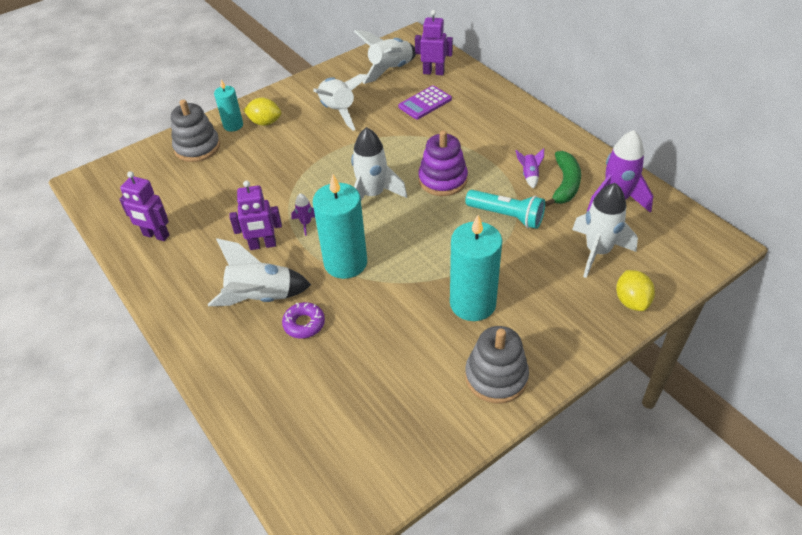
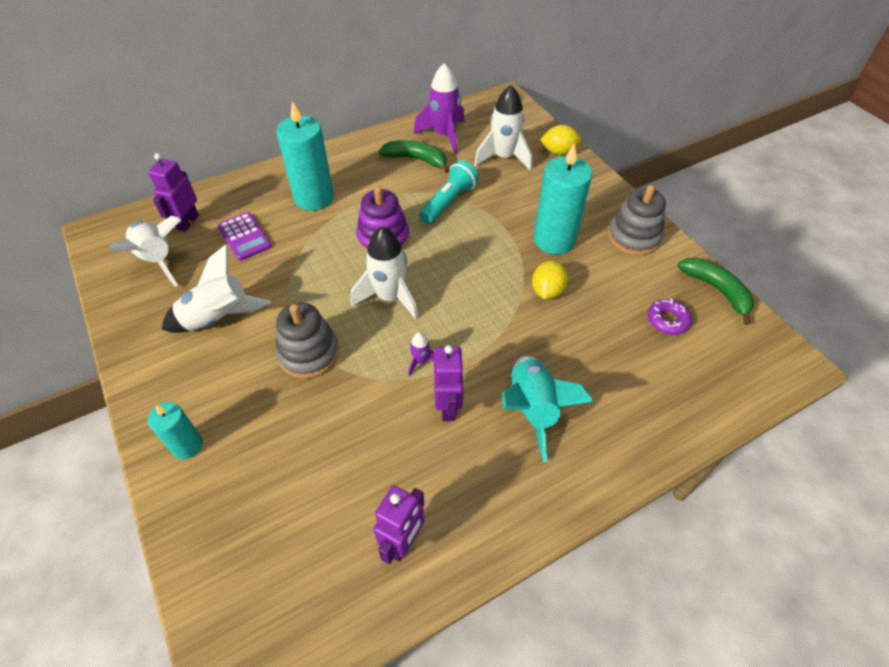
camera: 85 degrees left, 5 degrees up
(197, 147) = (220, 495): grey stacking toy -> grey stacking toy (309, 353)
(261, 298) = (532, 409): white rocket -> turquoise rocket
(265, 122) = (201, 403): yellow lemon -> yellow lemon (547, 291)
(304, 324) = (572, 369): purple donut -> purple donut (667, 320)
(345, 263) = (490, 328): turquoise candle -> turquoise candle (314, 198)
(425, 459) = (717, 290): none -> green banana
(529, 175) = (397, 178): purple rocket -> none

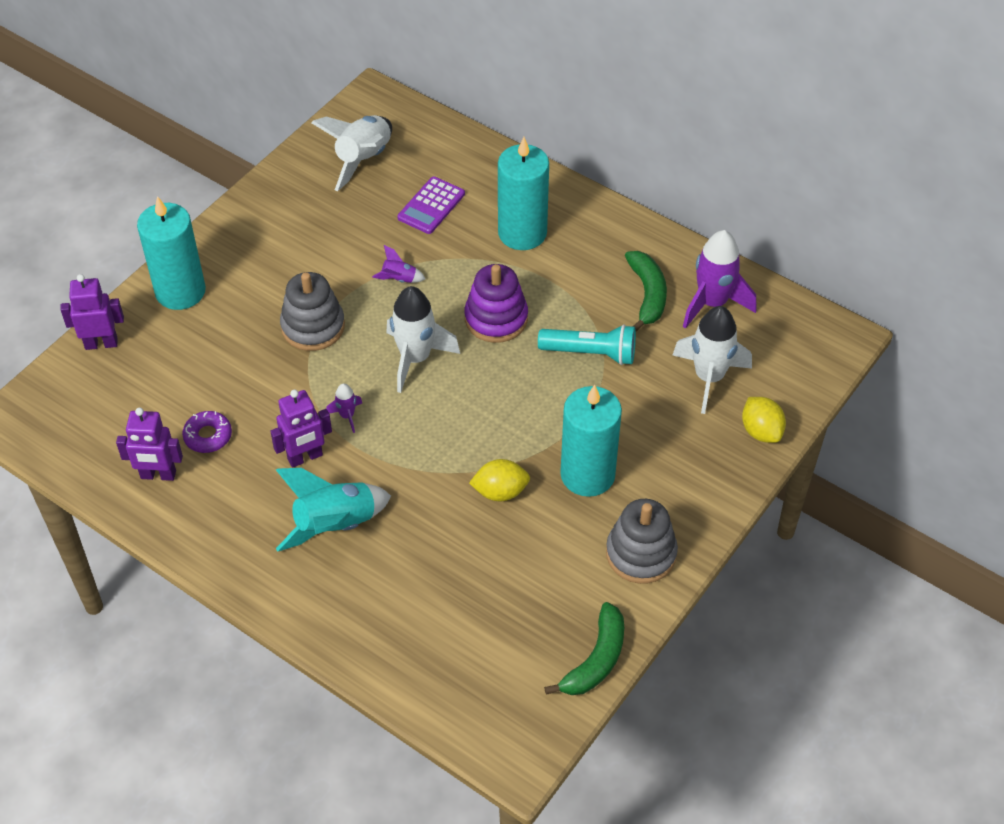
camera: 65 degrees right, 0 degrees up
(187, 445) = (180, 291): turquoise candle -> turquoise candle, size x1.79
(188, 222) = (424, 153): purple robot -> purple robot (101, 343)
(218, 318) = (318, 241): white rocket -> none
(302, 280) = (399, 279): none -> purple rocket
(667, 320) = (518, 618): purple donut -> purple donut (208, 436)

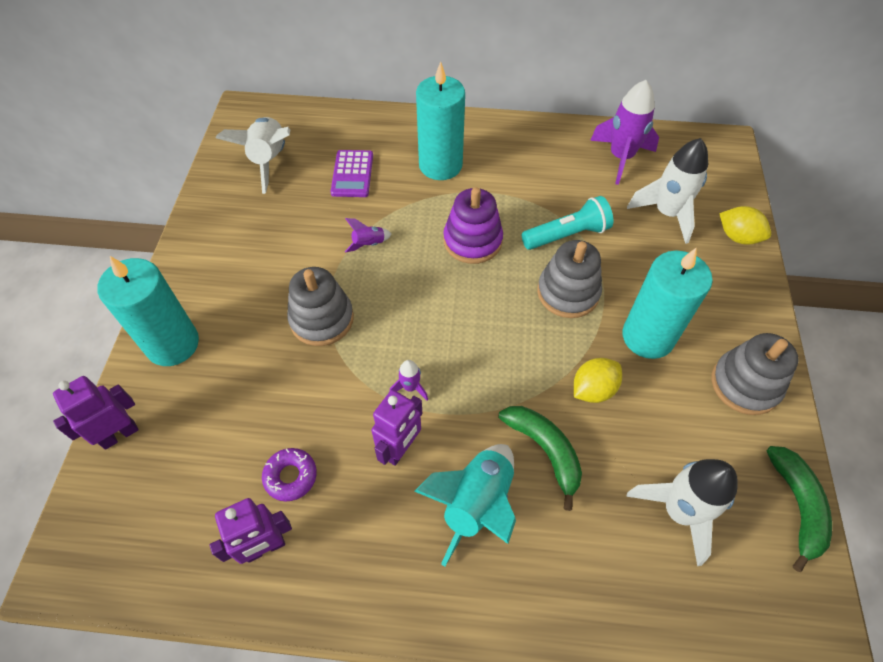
camera: 30 degrees left, 5 degrees up
(415, 358) = (432, 305): white rocket -> white rocket (679, 511)
(546, 404) = (568, 292): none -> grey stacking toy
(647, 294) = (570, 171): green banana -> green banana (545, 450)

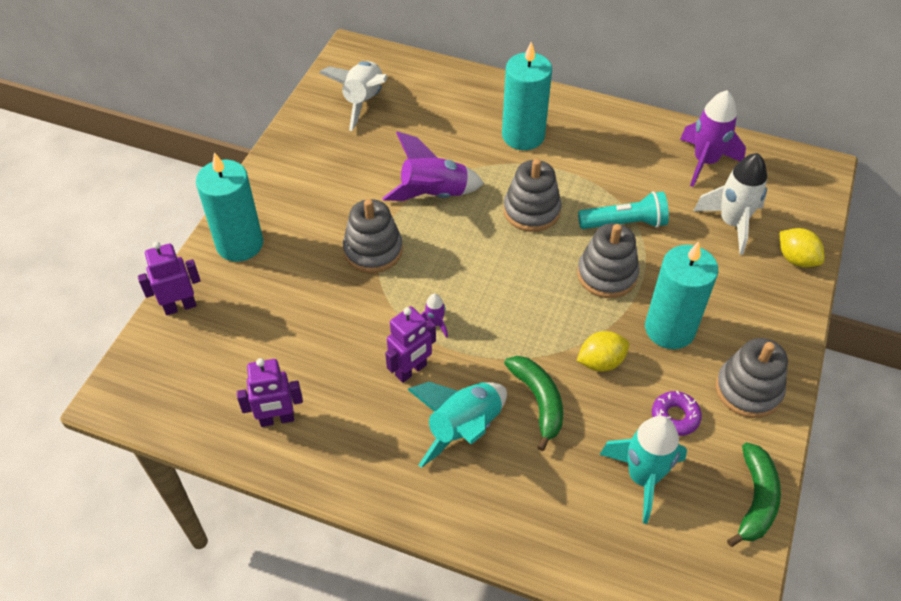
camera: 15 degrees right, 5 degrees down
(290, 476) = (312, 371): purple donut -> purple donut (675, 416)
(352, 174) = (437, 128): purple calculator -> none
(368, 244) = (433, 194): purple rocket -> purple rocket, size x2.13
(472, 241) = (531, 211): purple stacking toy -> grey stacking toy
(679, 511) = (643, 477): white rocket -> turquoise rocket

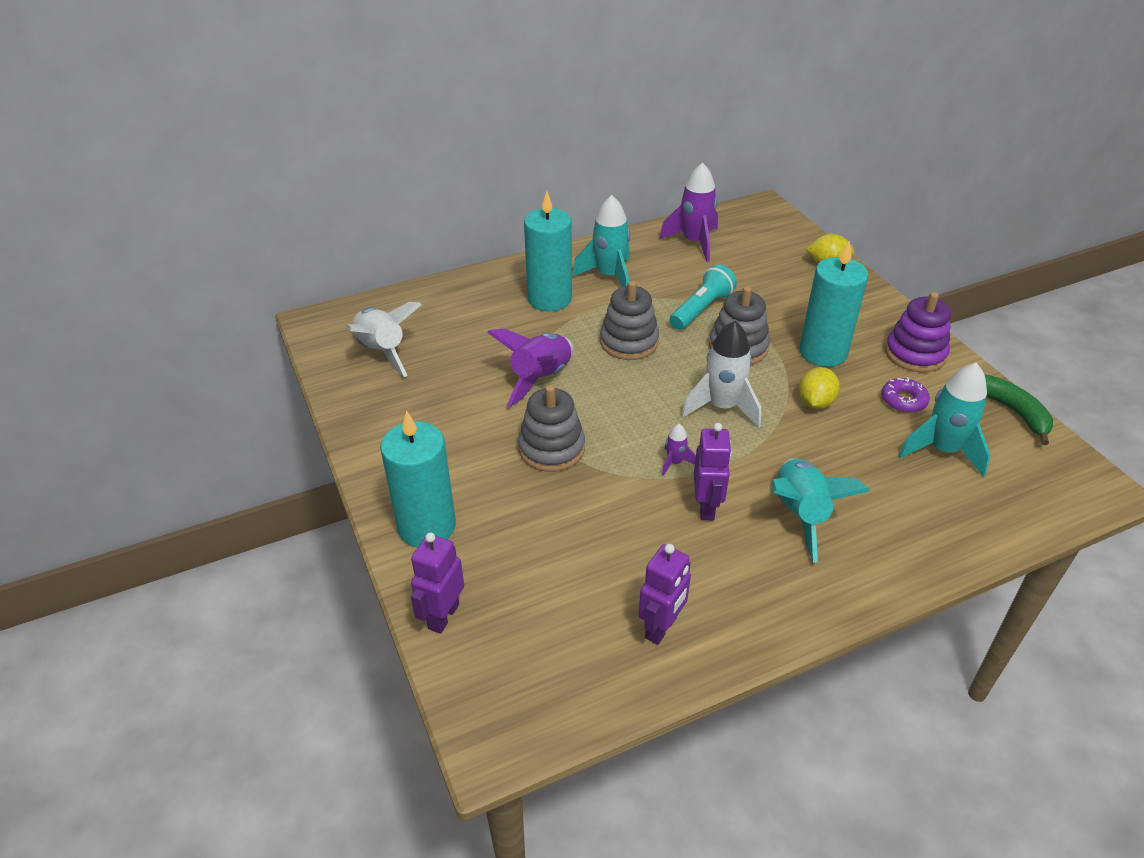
camera: 45 degrees left, 10 degrees down
(538, 401) = (817, 457): green banana -> none
(592, 147) = (609, 276): none -> turquoise rocket
(732, 223) = (763, 267): white rocket -> white rocket (722, 407)
(748, 390) = (915, 354): grey stacking toy -> purple stacking toy

